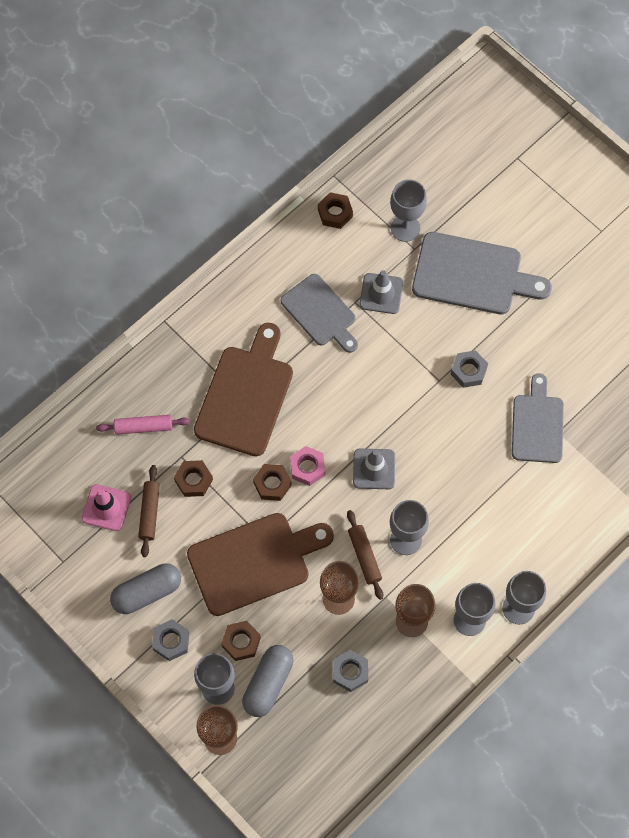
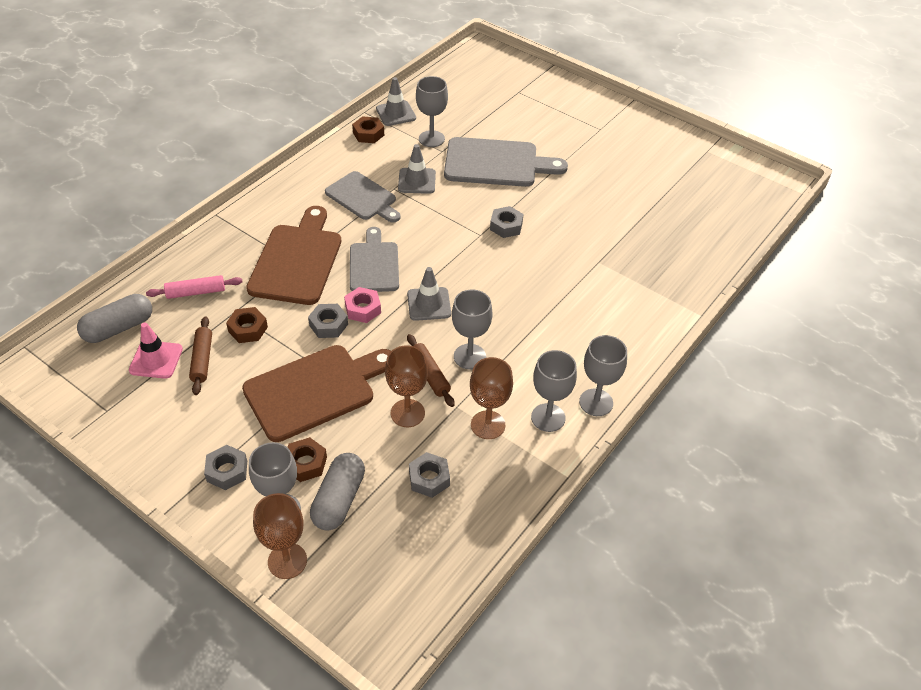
camera: 10 degrees left, 20 degrees down
(147, 592) = (199, 428): grey capsule -> grey capsule (118, 328)
(272, 484) = (328, 325): brown nut -> grey nut
(369, 182) = (396, 113): none -> grey traffic cone
(537, 425) = (578, 258): grey cutting board -> grey cutting board (374, 264)

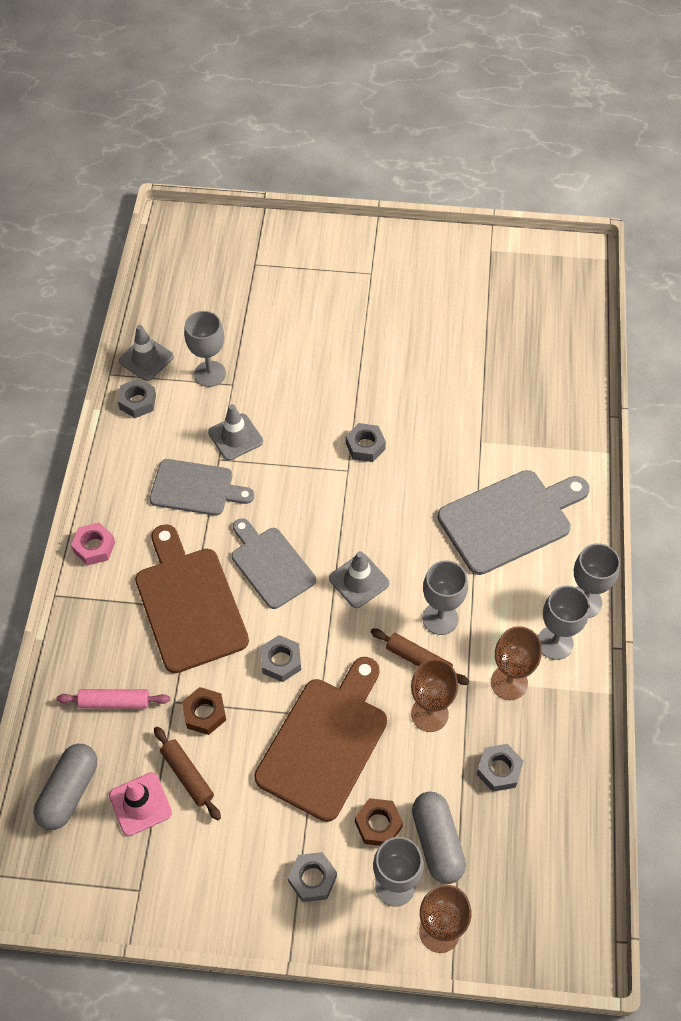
camera: 30 degrees left, 10 degrees up
(196, 292) = (114, 702): pink rolling pin -> pink rolling pin turned 45 degrees clockwise
(363, 309) = (300, 623): pink nut -> pink nut (94, 547)
(368, 134) = (137, 402): brown nut -> grey nut
(496, 163) = (299, 371): grey cutting board -> grey cutting board (509, 519)

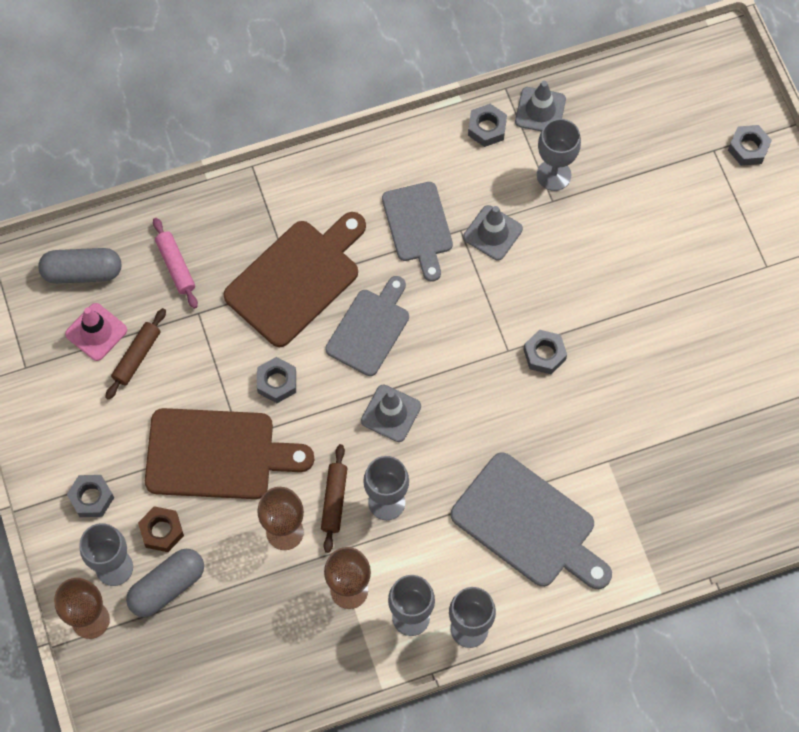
camera: 65 degrees right, 10 degrees up
(94, 547) = (314, 172): pink nut -> none
(204, 713) = (198, 343): brown nut -> none
(499, 770) = (258, 614): grey nut -> grey nut (748, 148)

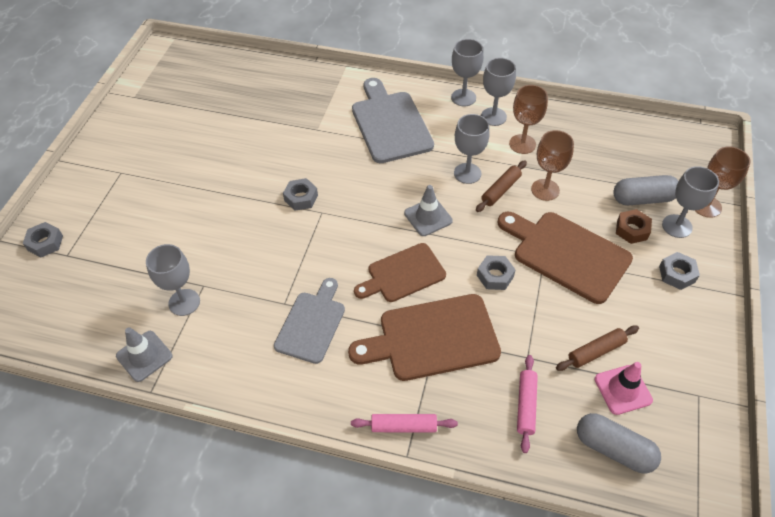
camera: 145 degrees left, 15 degrees down
(270, 187) = (404, 426): none -> pink rolling pin
(370, 328) = (403, 274): grey cutting board -> brown cutting board
(487, 128) = (195, 367): grey nut -> none
(492, 233) = (264, 288): grey traffic cone -> none

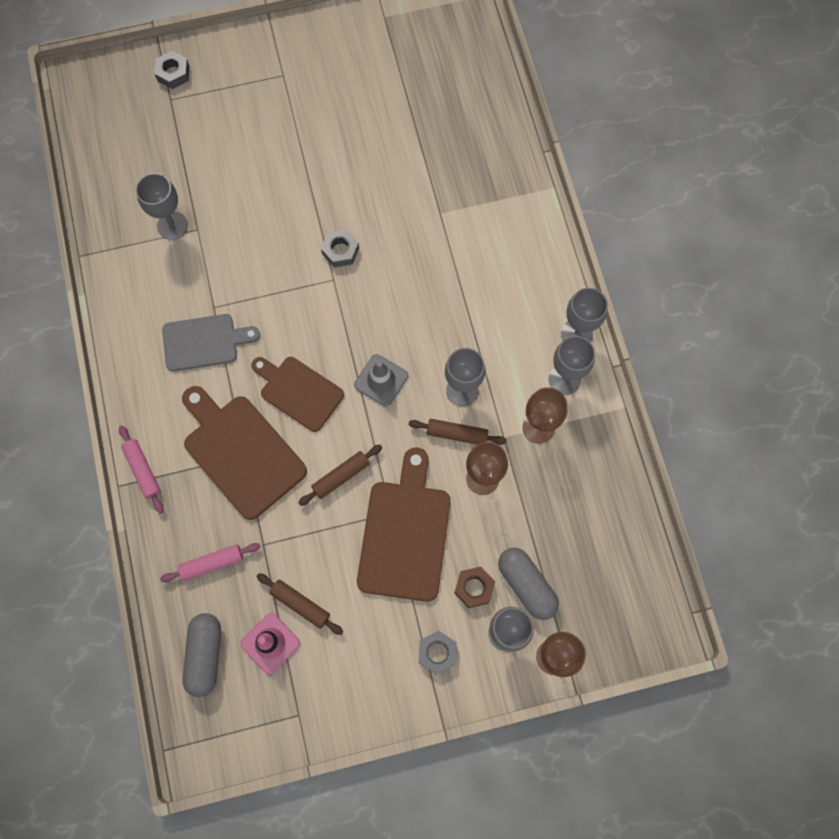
camera: 60 degrees right, 20 degrees up
(144, 356) = (107, 229): grey traffic cone -> none
(390, 124) = (490, 279): grey cutting board -> none
(495, 276) = (341, 476): grey nut -> brown rolling pin

